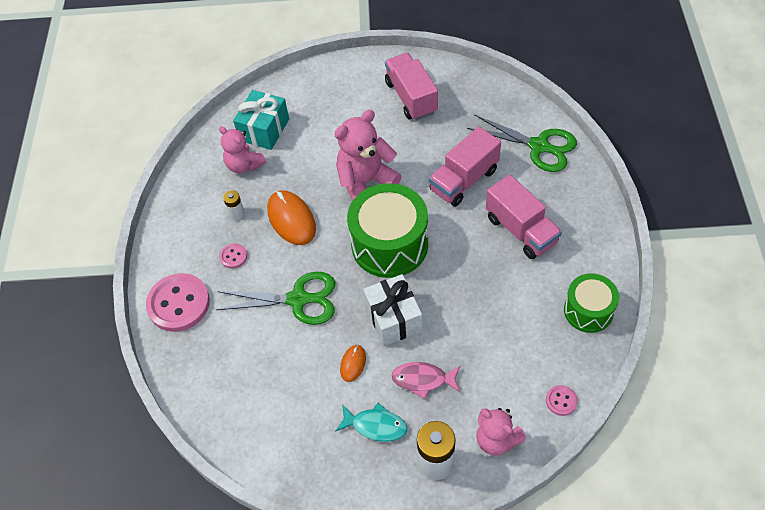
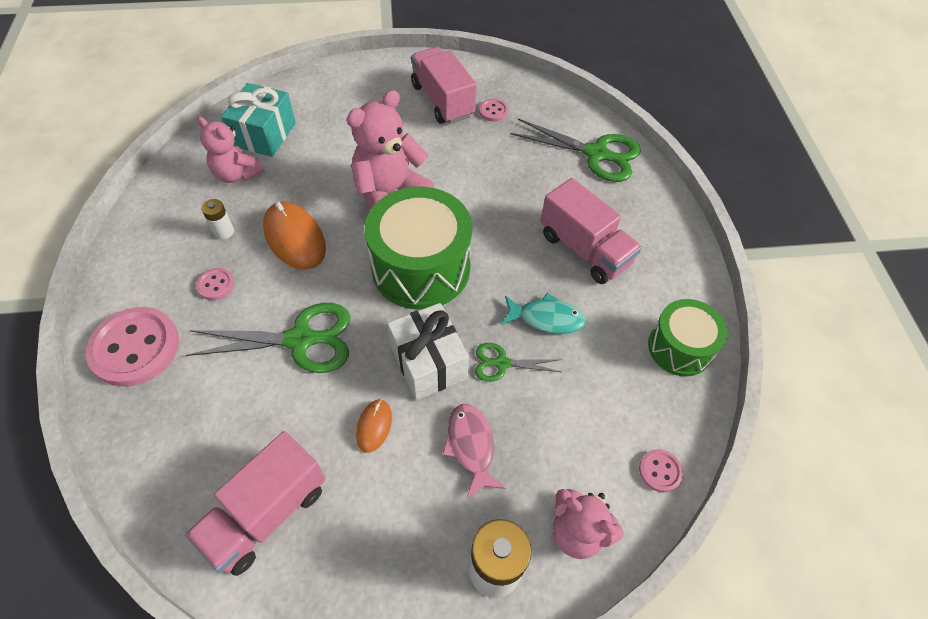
camera: 10 degrees left, 0 degrees up
(375, 426) = (406, 516): turquoise fish -> turquoise fish (546, 318)
(423, 380) = (471, 446): pink fish -> pink fish turned 75 degrees clockwise
(448, 320) = (501, 363): none -> green scissors
(454, 107) = (493, 111): none -> pink button
(464, 180) = (510, 191): pink truck -> pink truck (267, 513)

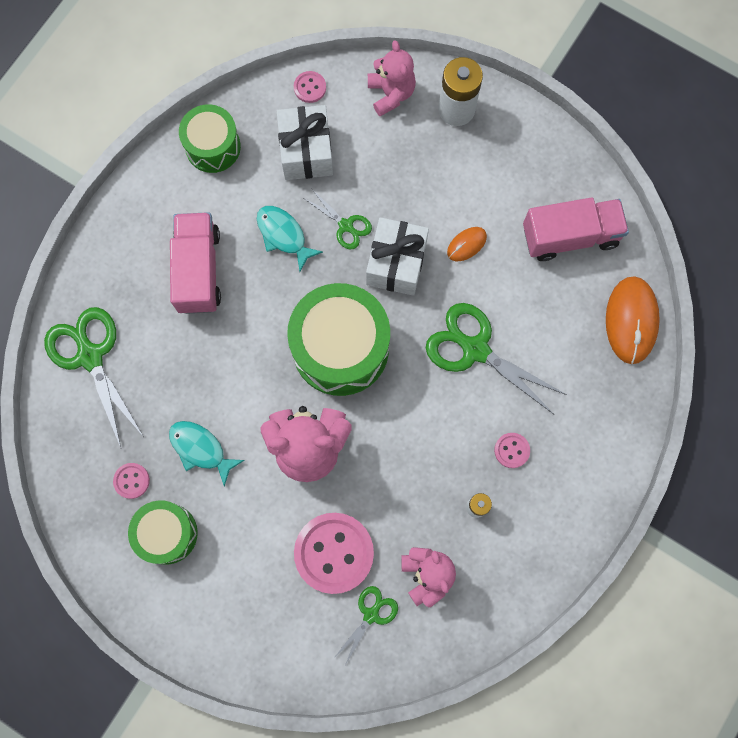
camera: 140 degrees left, 20 degrees up
(135, 348) = (601, 431): pink button -> pink button (334, 553)
(264, 134) = (371, 614): turquoise gift -> green scissors
(294, 238) = (421, 455): orange mouse -> orange mouse (631, 320)
(442, 101) = (167, 533): pink truck -> green drum
(465, 150) = (200, 449): none -> turquoise fish
(471, 446) = (413, 186): pink fish -> none
(599, 404) = (306, 152): none -> white gift

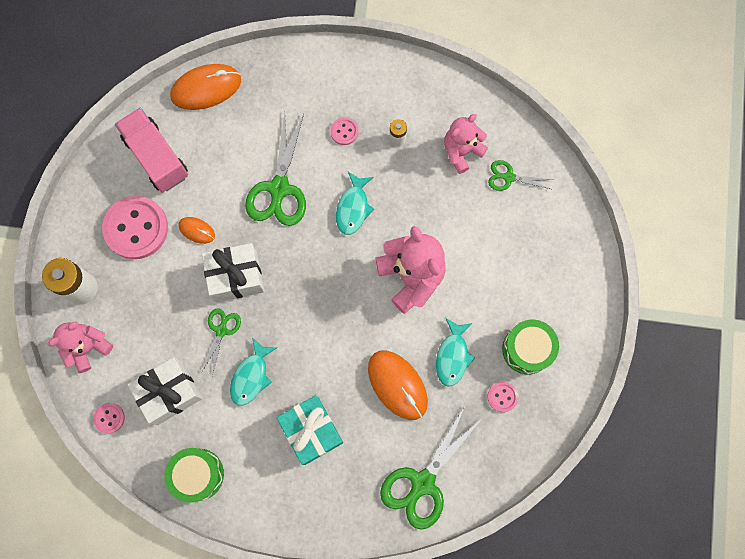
camera: 115 degrees left, 0 degrees up
(198, 270) = (311, 431): pink truck -> turquoise gift
(200, 377) = (397, 385): none -> orange mouse
(334, 553) = (479, 222): pink button -> pink button (136, 228)
(340, 348) = (324, 288): green drum -> none
(416, 419) = (353, 208): none -> turquoise fish

